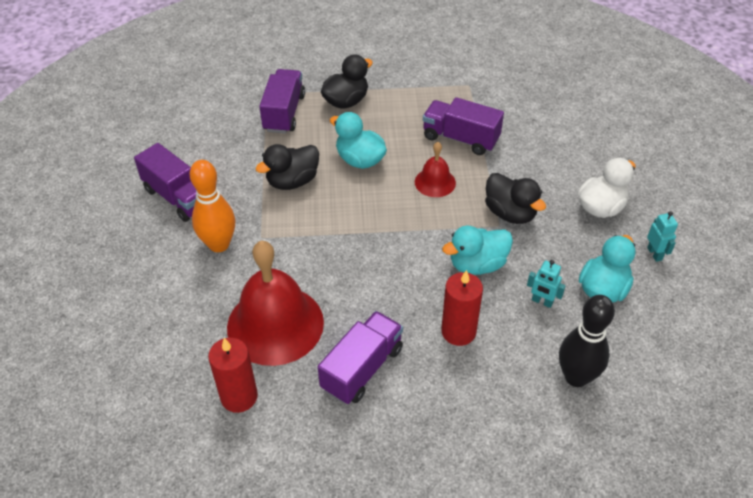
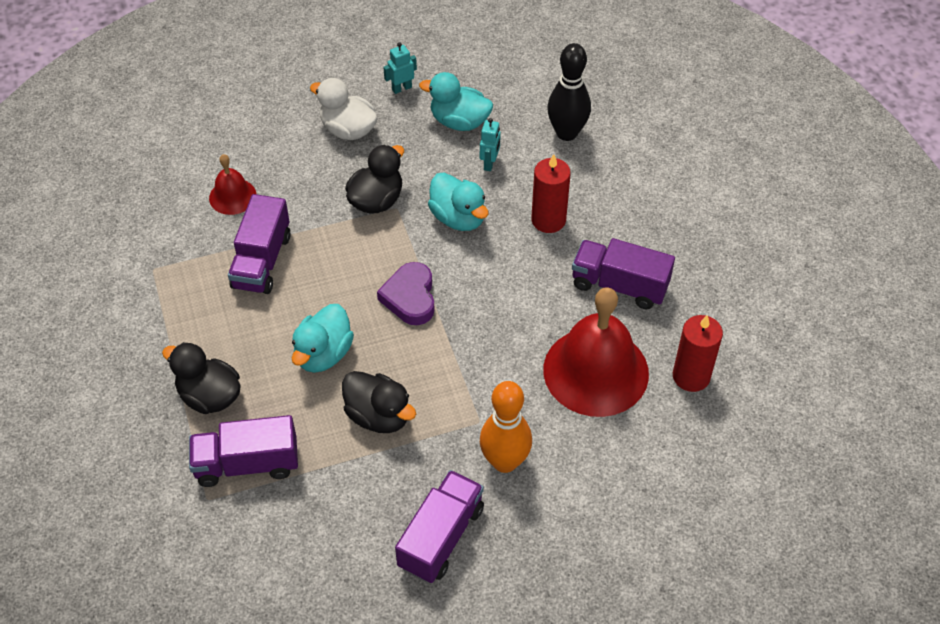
camera: 105 degrees left, 5 degrees up
(397, 217) = (410, 297): none -> purple heart
(435, 182) = (344, 273): red bell -> red bell (232, 196)

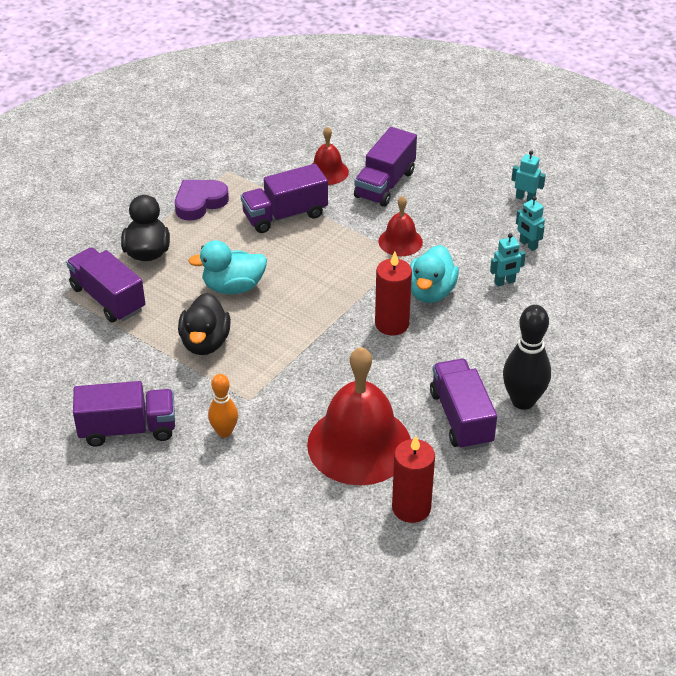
camera: 55 degrees right, 10 degrees down
(291, 167) = (385, 184): none -> purple truck
(348, 130) = (451, 193): white duck -> none
(376, 200) = (400, 241): black duck -> red bell
(410, 297) = (327, 305): purple heart -> purple heart (199, 202)
(459, 122) = (528, 245): turquoise duck -> turquoise robot
(505, 461) = (224, 432): orange bowling pin -> orange bowling pin, size x0.62
(548, 220) = (484, 343): red candle -> red candle (392, 324)
(567, 133) = (588, 310): black bowling pin -> black bowling pin (523, 401)

